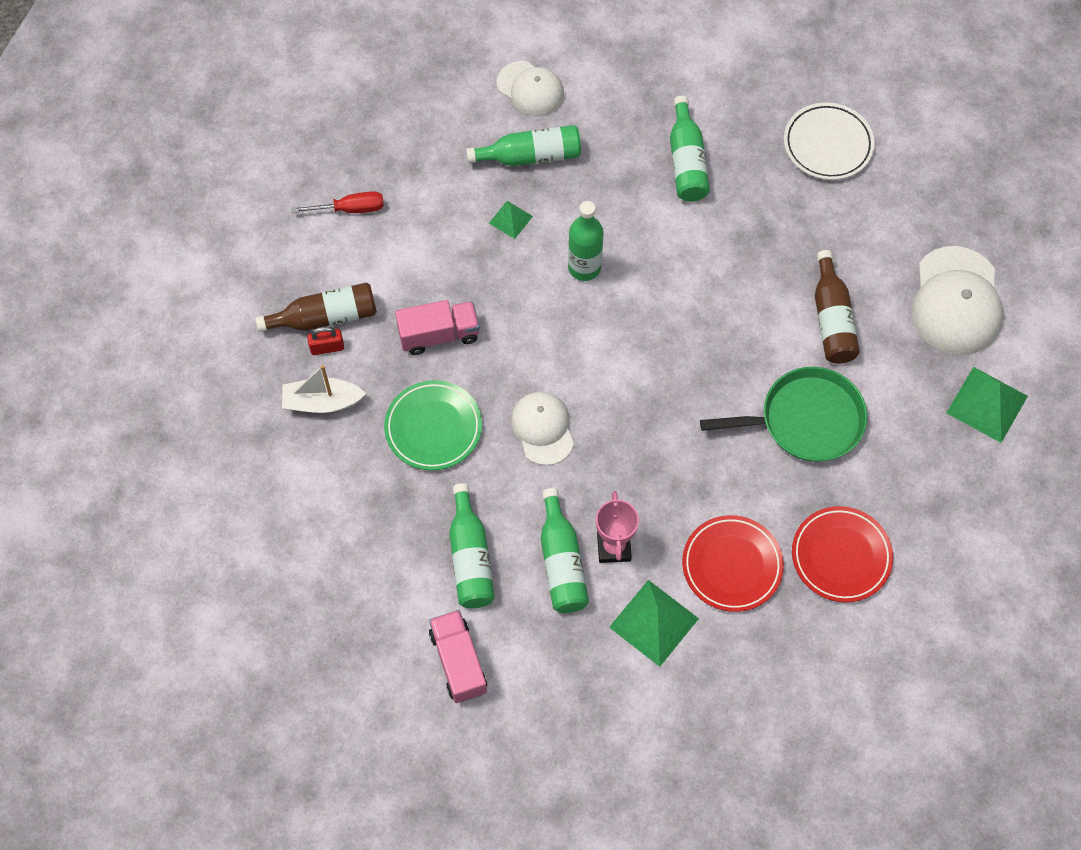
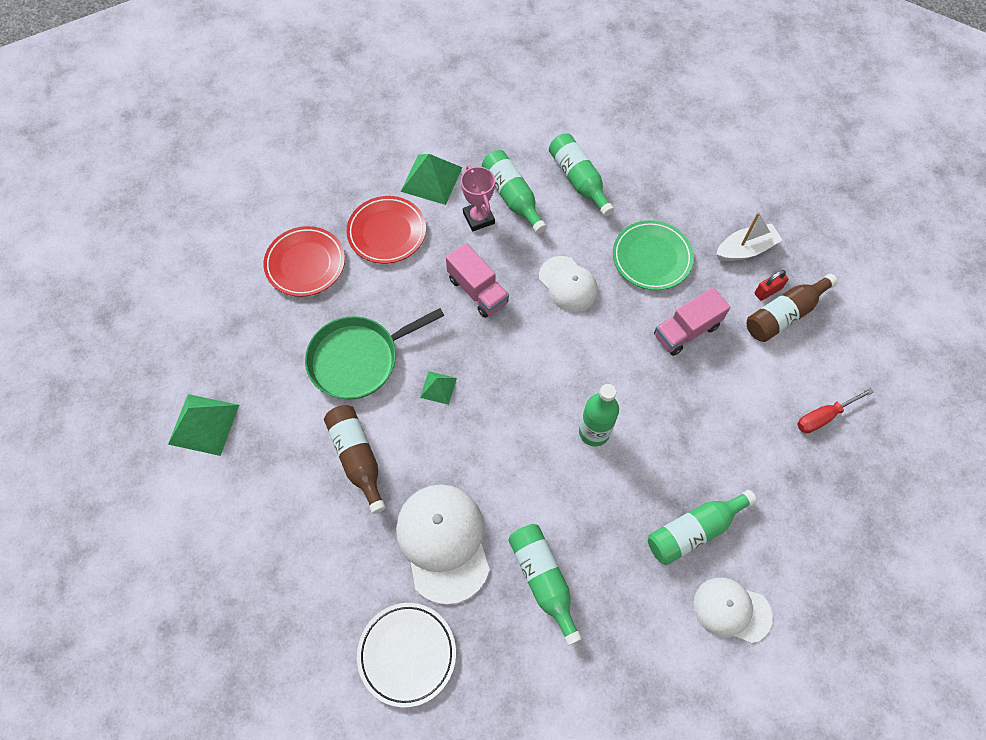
camera: 160 degrees right, 0 degrees up
(458, 662) = (555, 117): pink truck -> pink truck (477, 290)
(510, 219) = (680, 456): green pyramid -> green pyramid (438, 387)
(956, 301) = (244, 516): white cap -> white cap (443, 542)

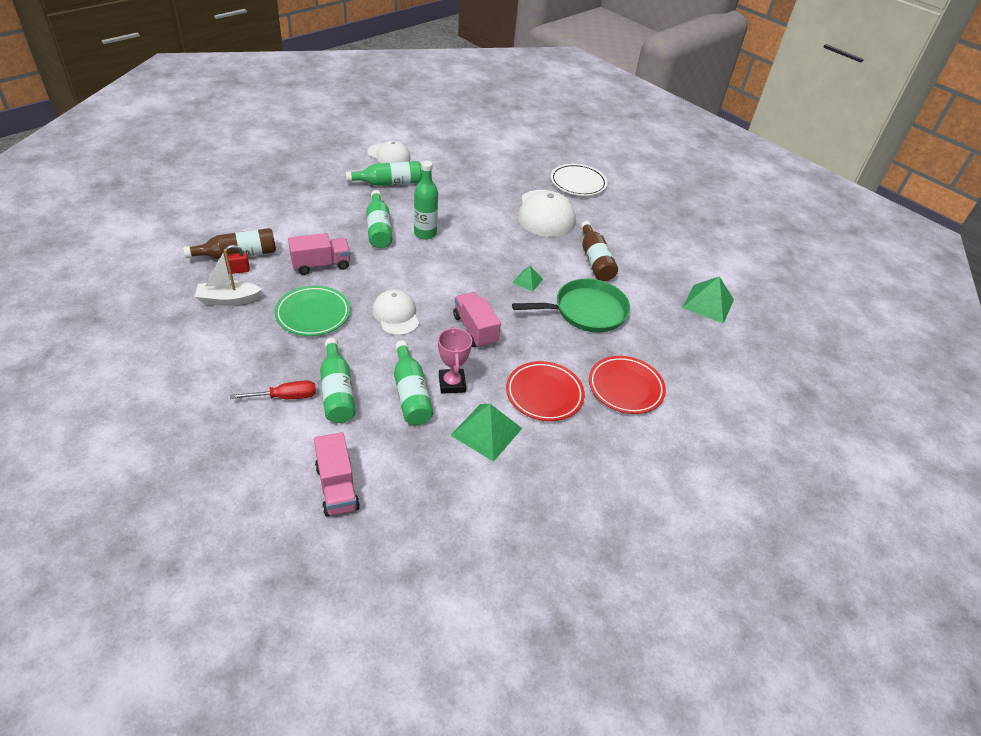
camera: 170 degrees left, 20 degrees down
(534, 102) = (337, 487): none -> pink truck
(543, 579) = (490, 188): green bottle -> green bottle (379, 228)
(823, 417) = (264, 203): red screwdriver -> red screwdriver (286, 397)

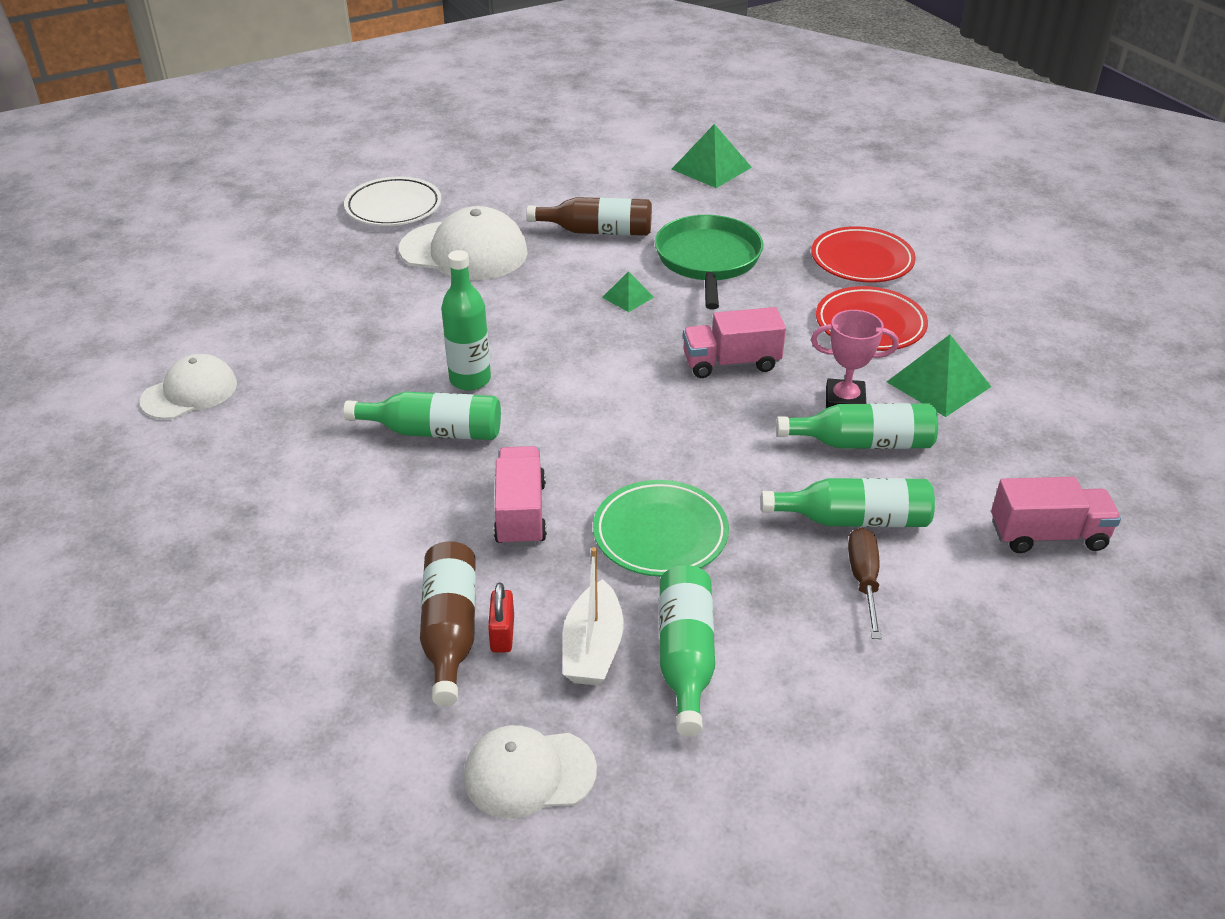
camera: 70 degrees left, 5 degrees down
(286, 397) = (864, 579): red screwdriver -> brown screwdriver
(389, 183) = (289, 403): green bottle -> green bottle (685, 657)
(396, 315) = (681, 437): white cap -> white cap (529, 773)

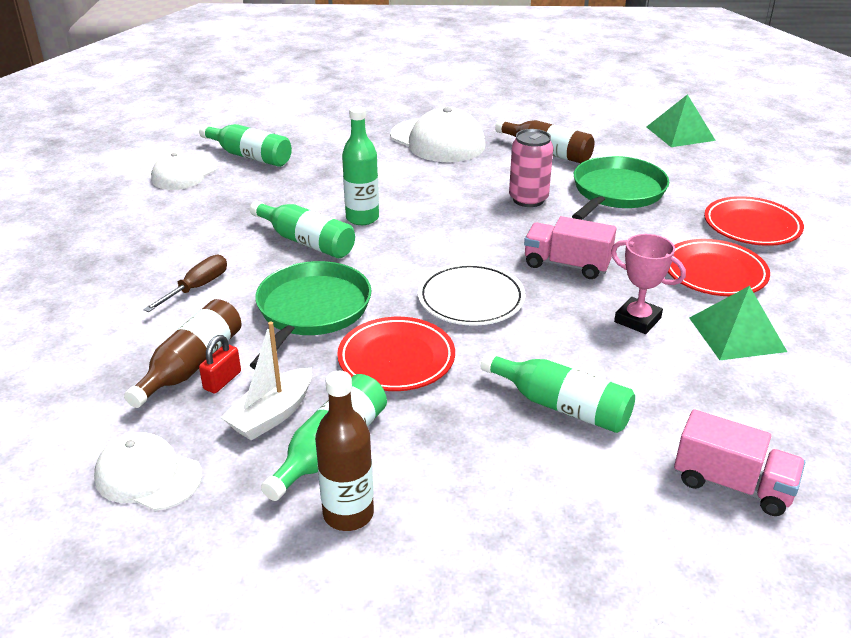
camera: 30 degrees right, 5 degrees down
(189, 392) = (184, 174): white cap -> white cap turned 135 degrees clockwise
(393, 207) = (416, 104): white plate -> white plate (471, 299)
(521, 514) = (311, 311): pink truck -> green pan
(628, 297) = (528, 199): green pyramid -> pink can
(660, 534) = (396, 359): green plate -> red plate
(763, 715) = (348, 514): none -> brown bottle
(863, 443) = (624, 354): green bottle -> green bottle (250, 156)
(864, 579) = (526, 452): brown screwdriver -> brown screwdriver (198, 287)

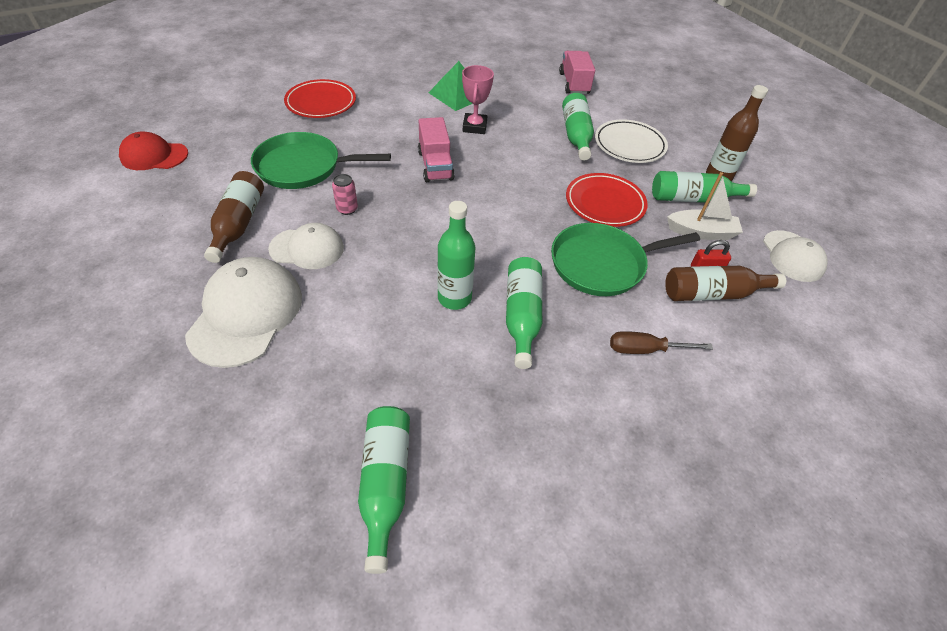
camera: 125 degrees left, 15 degrees up
(184, 174) = (478, 528): white cap -> white cap (307, 248)
(471, 299) = (515, 194): white plate -> white plate (629, 145)
(528, 199) = (347, 209): pink can -> pink can, size x0.57
(680, 133) = (154, 156): green pyramid -> red cap
(714, 273) = (396, 109): red plate -> none

